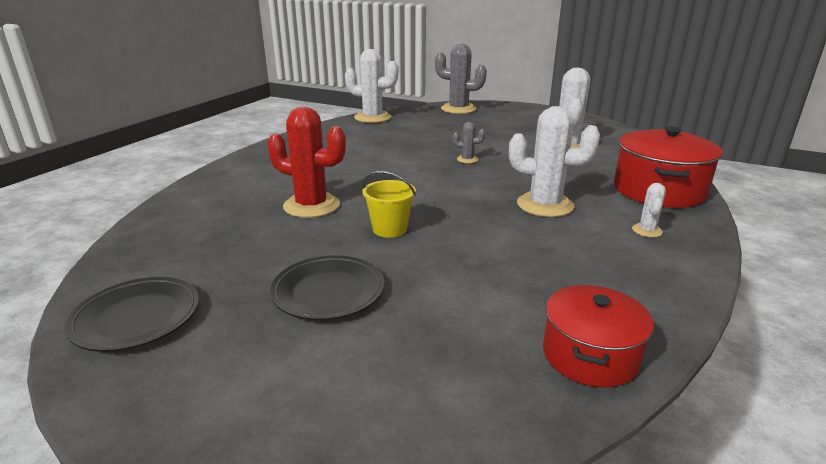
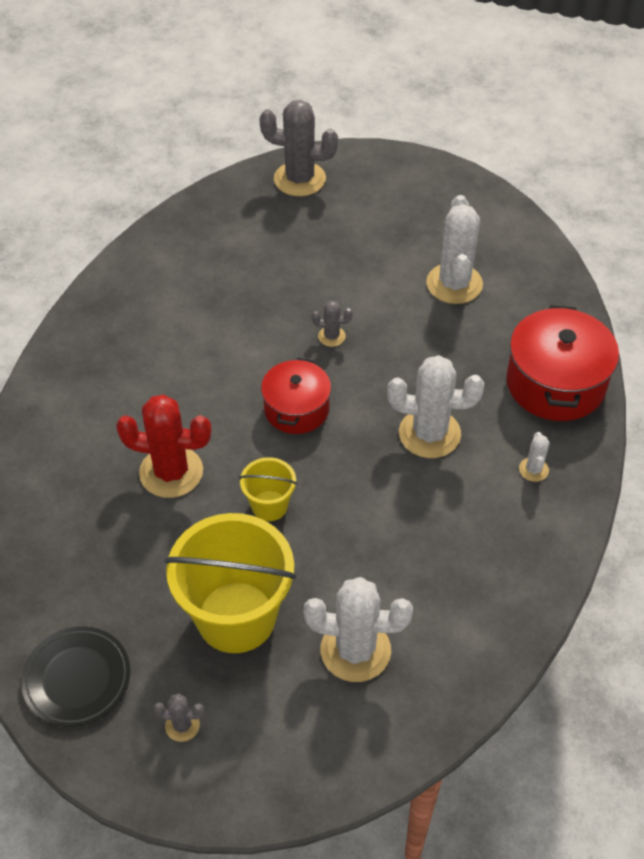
camera: 10 degrees left, 25 degrees up
(223, 371) = (182, 725): none -> grey cactus
(328, 292) = (236, 617): black plate -> yellow bucket
(372, 117) = (180, 224): white cactus -> white cactus (355, 650)
(590, 355) = (470, 661): red pot -> red pot (296, 409)

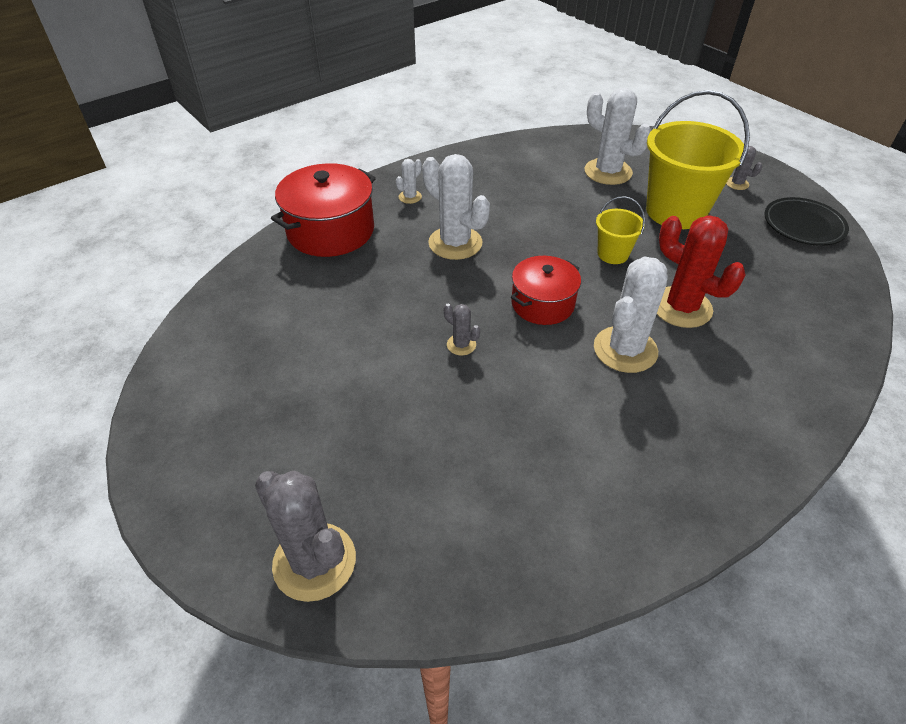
camera: 145 degrees left, 5 degrees down
(454, 284) = (306, 334): white cactus -> white cactus (625, 349)

